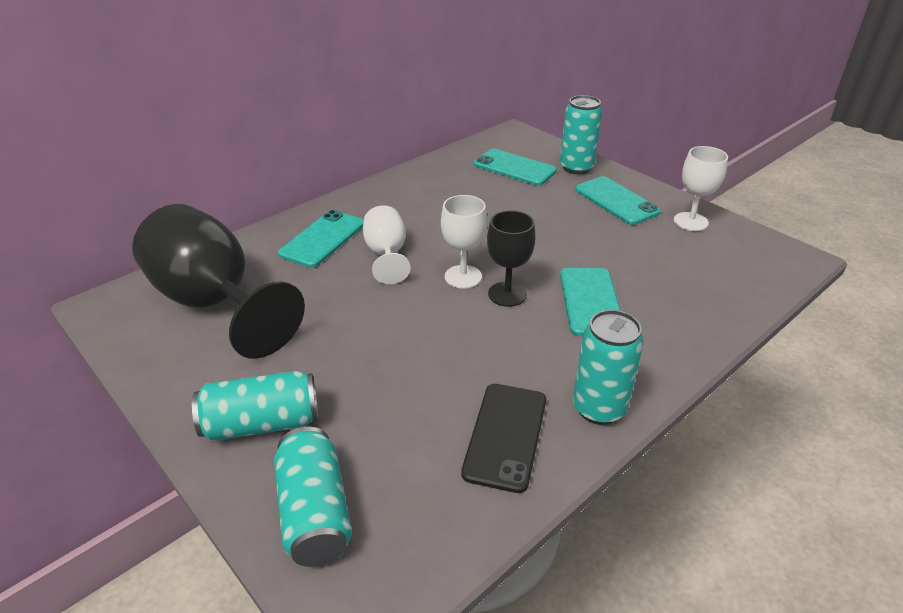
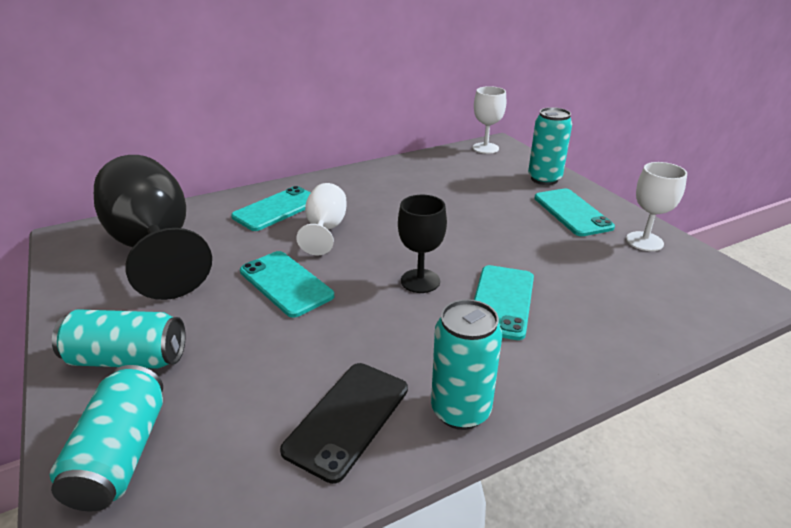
camera: 15 degrees right, 5 degrees down
(463, 277) = (385, 259): white goblet -> white goblet (485, 148)
(514, 168) = (483, 172): turquoise phone -> turquoise phone (286, 283)

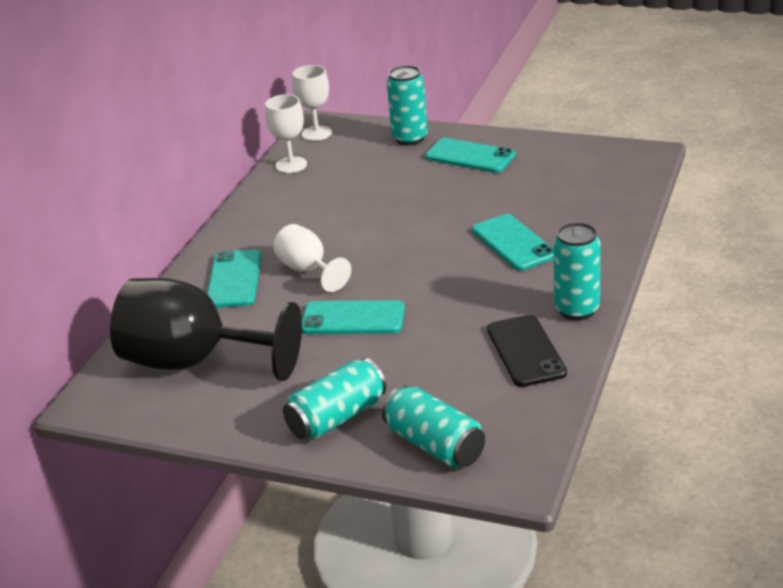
camera: 40 degrees left, 0 degrees up
(420, 281) = (442, 262): black goblet -> none
(644, 241) = (545, 153): white goblet -> white goblet (291, 165)

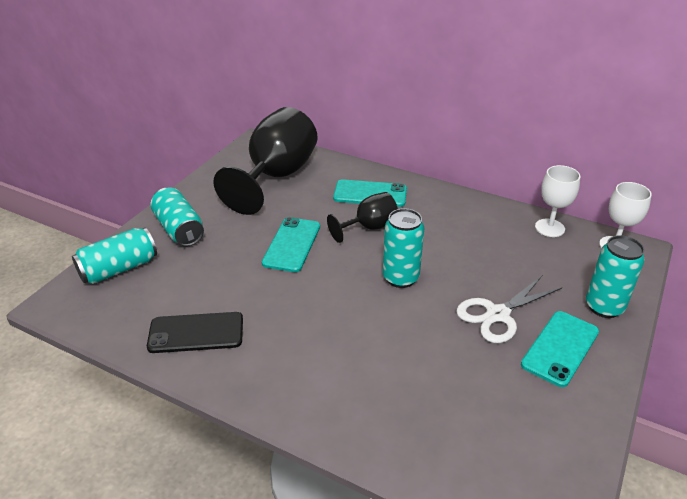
camera: 95 degrees right, 5 degrees up
(308, 270) = (369, 227): white goblet -> black goblet
(436, 185) = (497, 314): none -> white scissors
(513, 243) = (371, 353): turquoise phone -> none
(577, 310) = (238, 378): turquoise can -> turquoise can (400, 278)

